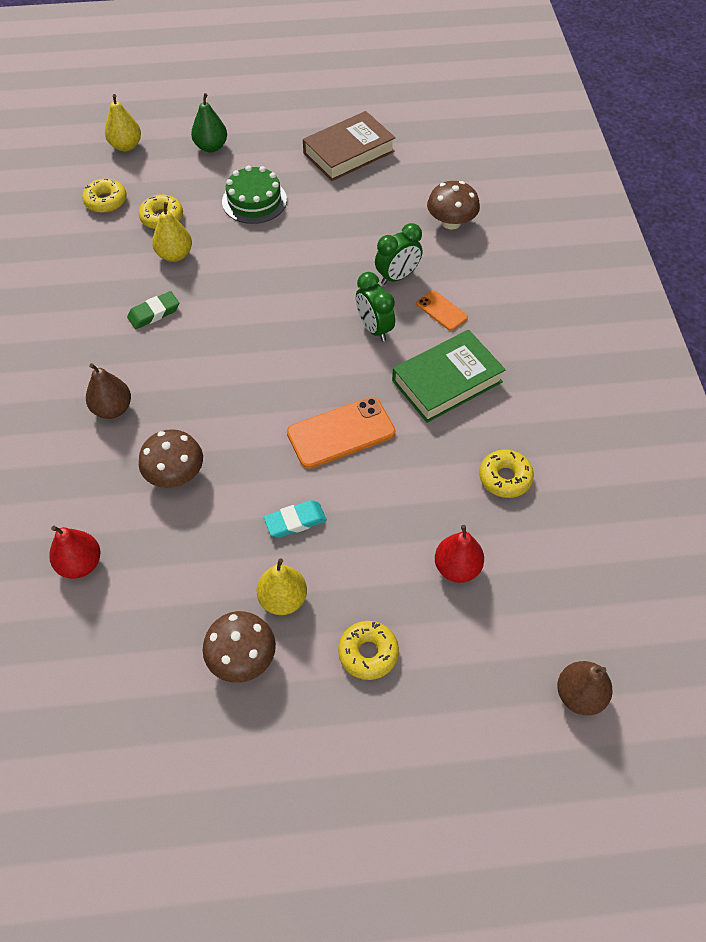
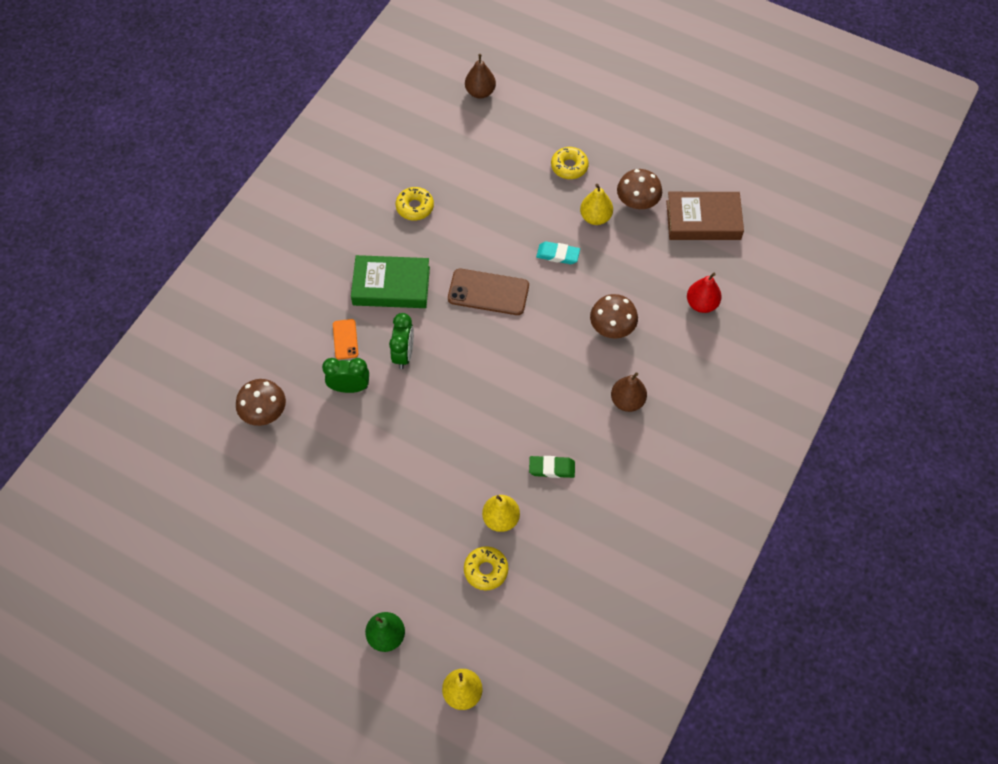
camera: 145 degrees left, 5 degrees up
(106, 201) = (522, 624): yellow donut -> none
(254, 201) = (397, 539): green cake -> none
(341, 433) = (488, 292): orange phone -> brown phone
(348, 152) = (274, 545): brown book -> brown book (703, 220)
(457, 567) = (487, 178): red pear -> none

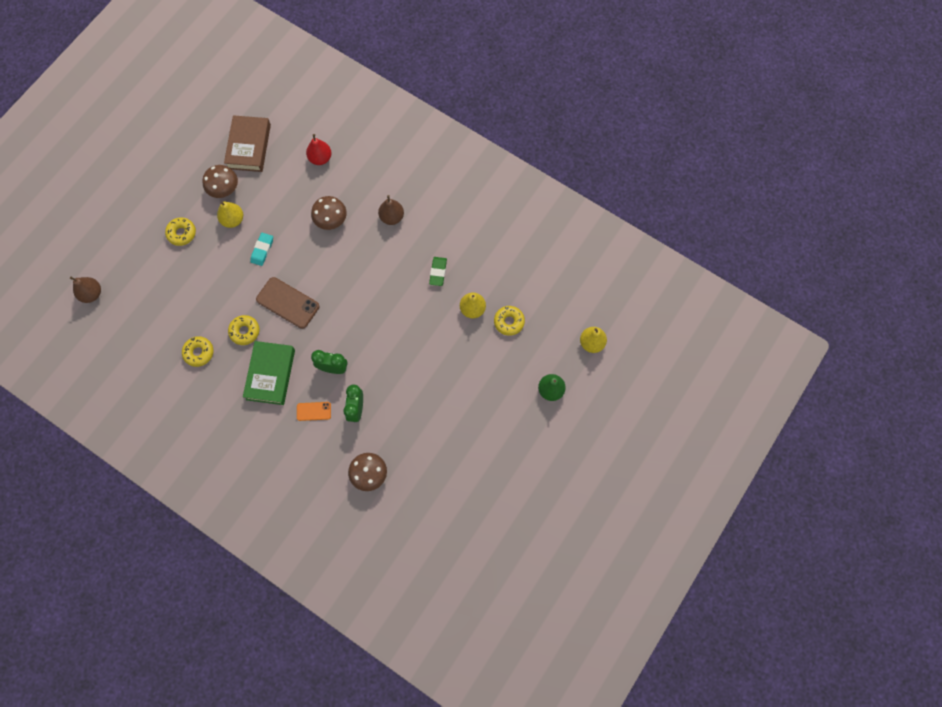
camera: 85 degrees left, 10 degrees up
(446, 251) = (245, 331): none -> yellow donut
(488, 292) = (288, 303): brown phone -> brown phone turned 75 degrees counterclockwise

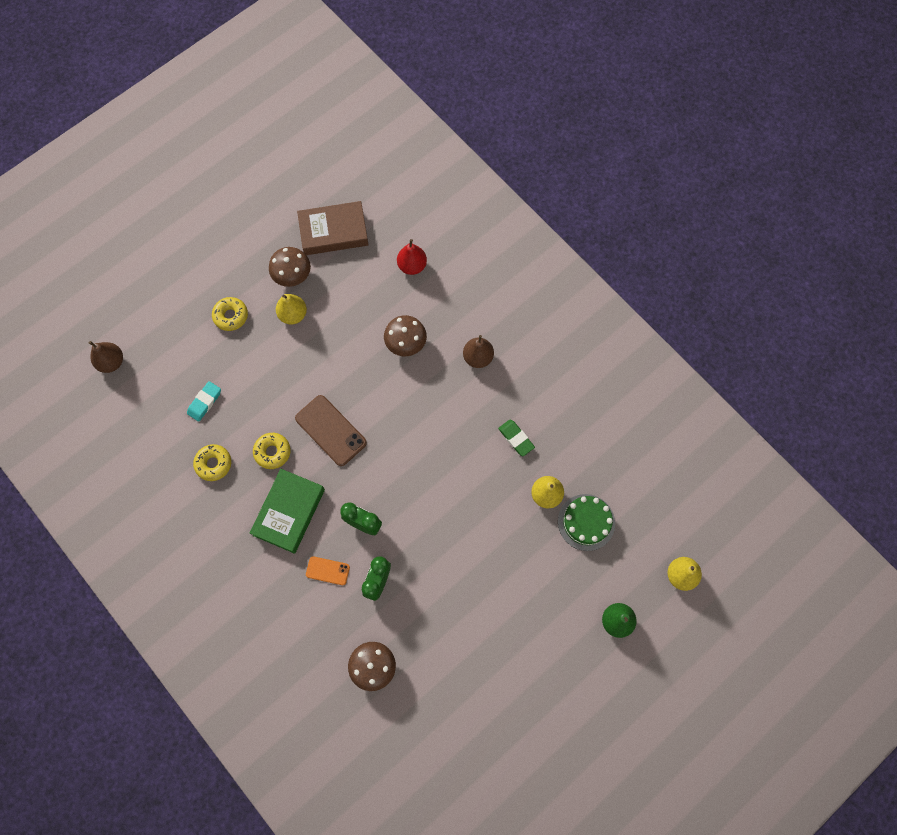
camera: 15 degrees right, 0 degrees up
(249, 146) = (333, 232): brown book -> brown book turned 60 degrees clockwise
(262, 250) = (317, 359): turquoise eraser -> turquoise eraser (204, 402)
(438, 272) = (516, 438): green eraser -> green eraser turned 60 degrees counterclockwise
(509, 322) = (586, 522): yellow donut -> green cake

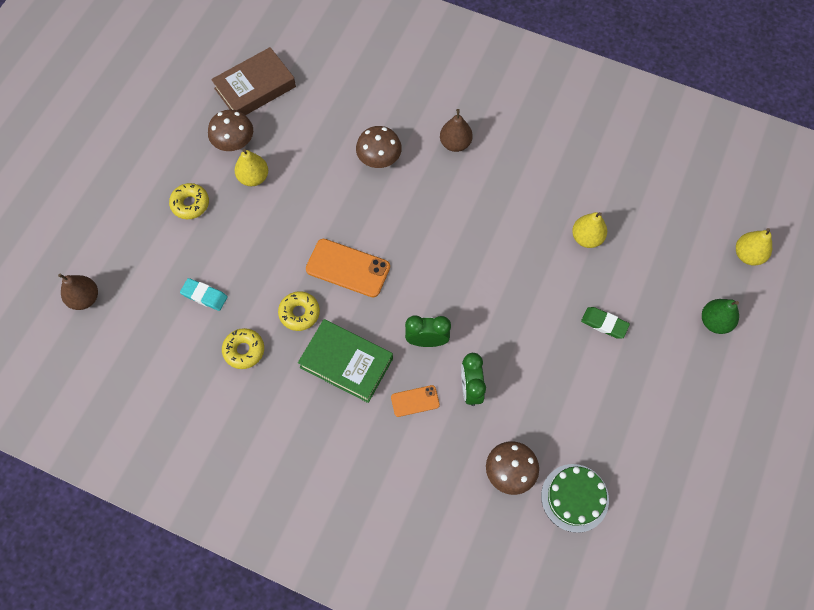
camera: 25 degrees left, 5 degrees down
(204, 402) = (204, 296): turquoise eraser -> turquoise eraser turned 75 degrees counterclockwise
(289, 512) = (346, 363): green book -> green book turned 60 degrees counterclockwise
(330, 430) = (348, 268): brown phone -> orange phone
(412, 266) = (348, 88): red pear -> none
(516, 438) = (530, 200): green eraser -> green eraser (604, 324)
(586, 522) = (637, 246): green cake -> green cake (574, 497)

